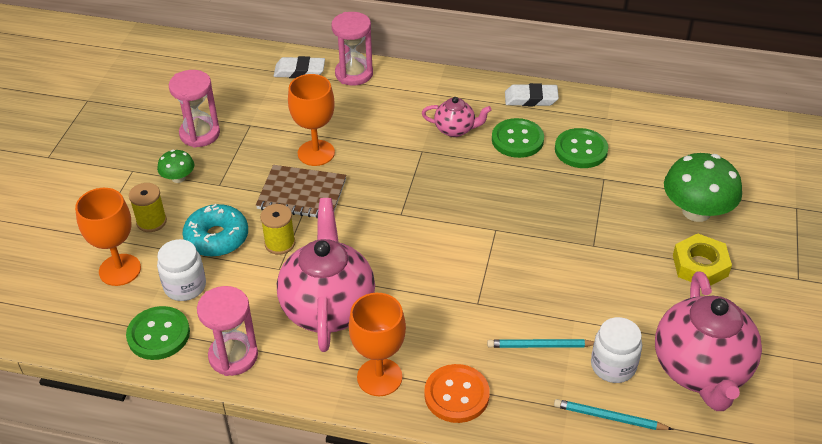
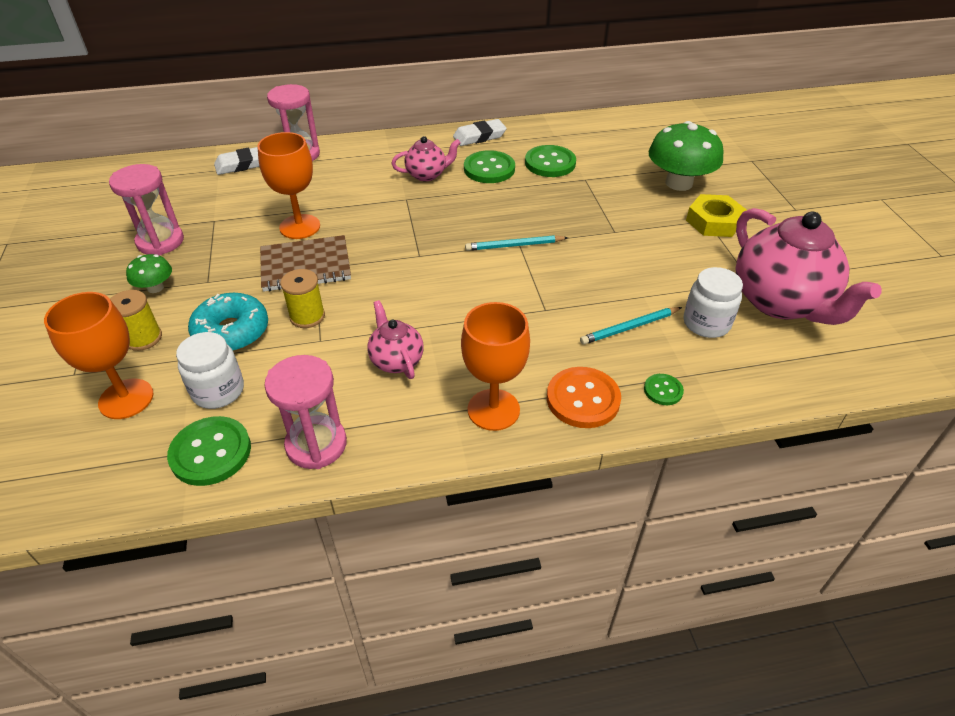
camera: 25 degrees left, 0 degrees up
(328, 307) = (396, 360): pink teapot -> pink teapot, size x0.50
(529, 412) = (663, 390): none -> green button
(609, 417) = (737, 368): turquoise pencil -> turquoise pencil (514, 245)

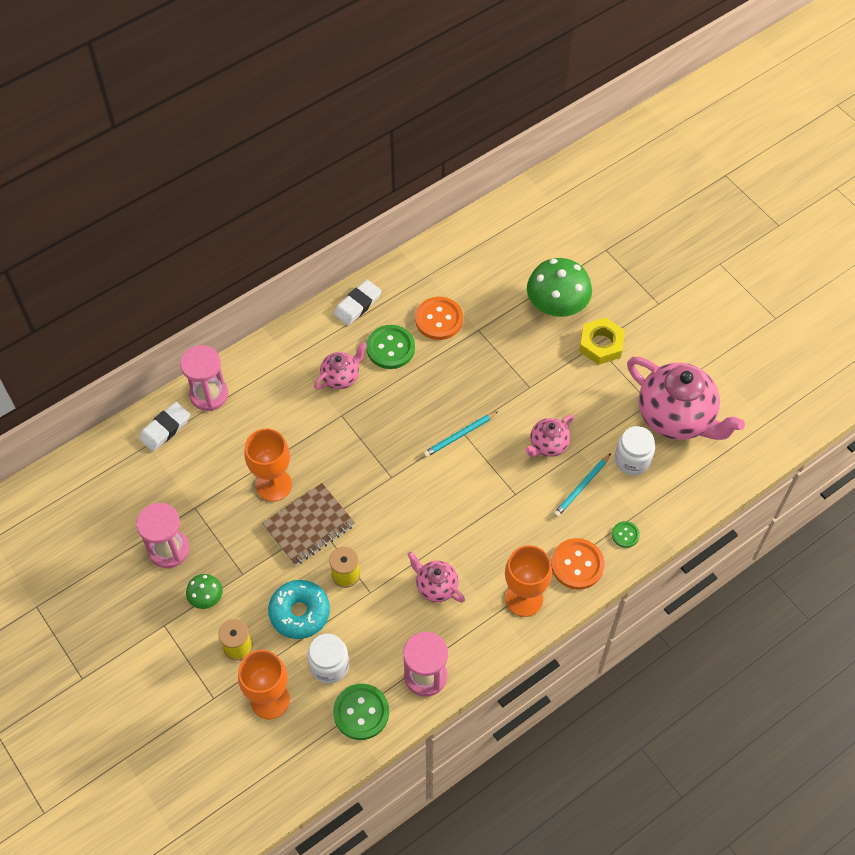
camera: 25 degrees left, 15 degrees up
(550, 163) = (439, 319): green button -> orange button
(609, 281) = (548, 445): none -> pink teapot

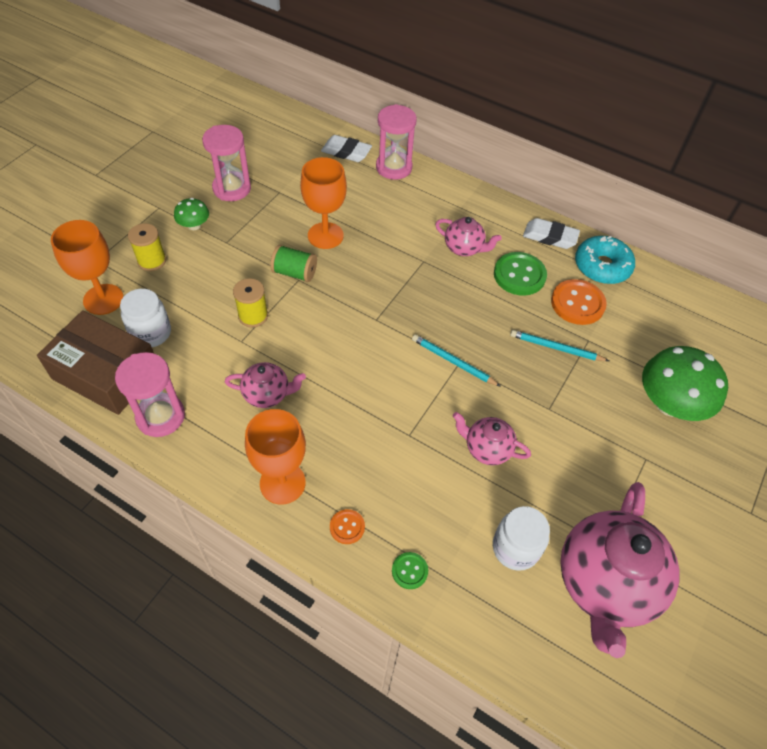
camera: 65 degrees right, 5 degrees down
(299, 613) = (200, 293): turquoise donut -> turquoise donut (602, 266)
(309, 525) = (294, 273): brown notebook -> green spool
(361, 712) = (106, 373): green button -> brown box
(436, 586) = (267, 394): pink teapot -> pink teapot turned 75 degrees clockwise
(577, 565) = (347, 527): orange button -> orange button, size x0.53
(581, 486) = (451, 501): turquoise pencil -> turquoise pencil (556, 348)
(601, 344) = (650, 465): yellow nut -> none

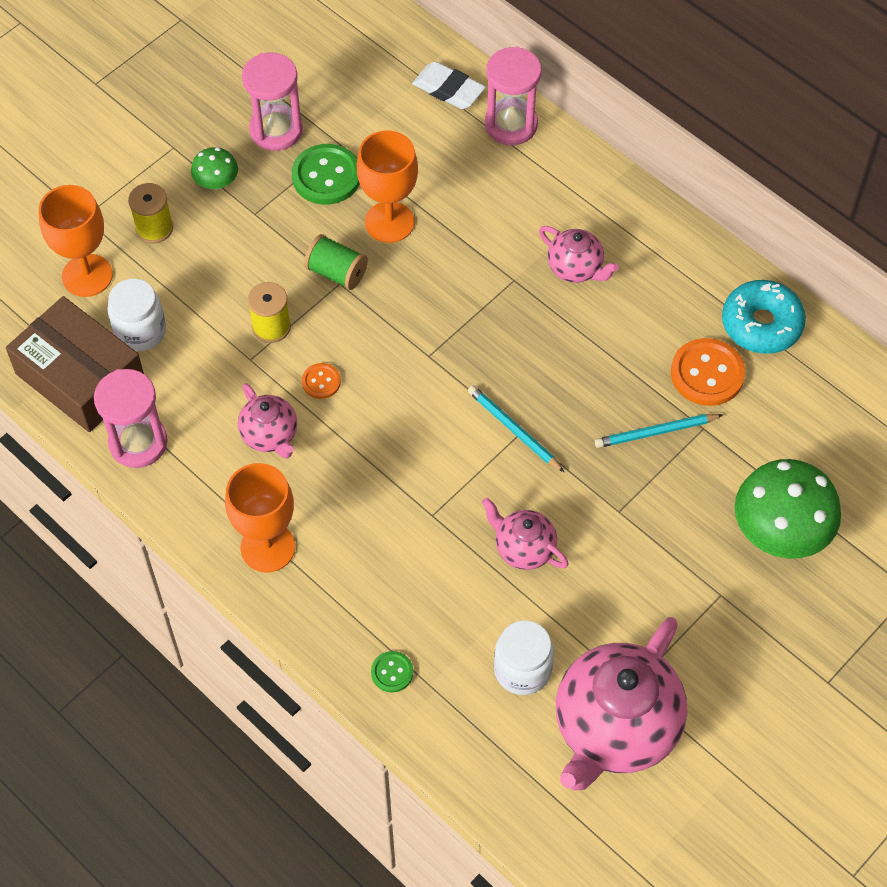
camera: 15 degrees right, 5 degrees up
(267, 394) = (270, 435): pink teapot -> pink teapot turned 45 degrees clockwise
(347, 527) = (332, 611): orange button -> orange button (321, 382)
(519, 275) = (640, 320): green button -> green button (326, 176)
(550, 236) = (703, 267): white eraser -> none
(556, 348) = (656, 432): turquoise pencil -> turquoise pencil turned 45 degrees counterclockwise

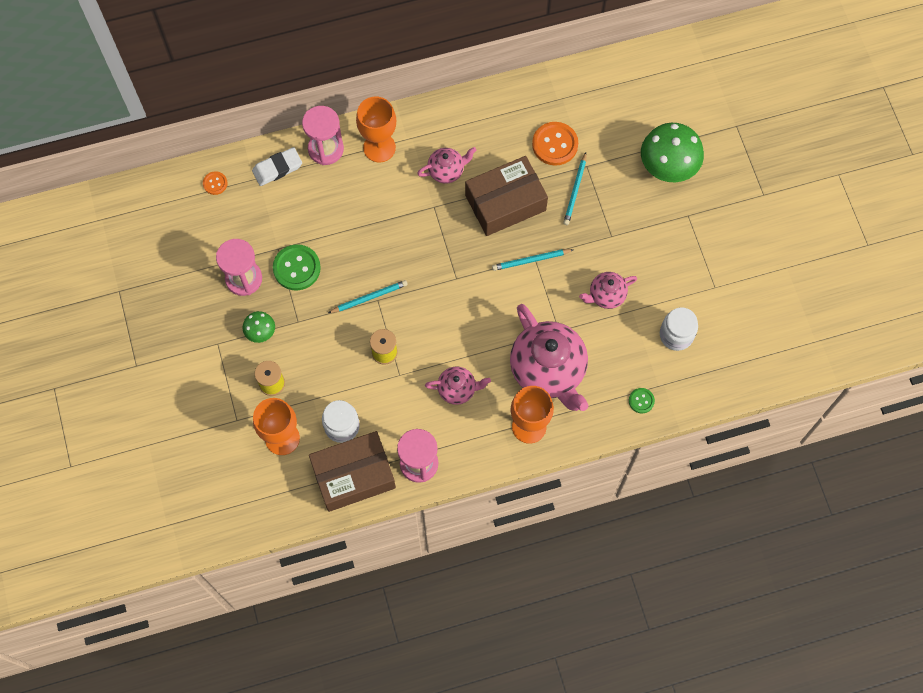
camera: 60 degrees left, 10 degrees up
(321, 382) = (438, 344): orange button -> orange button (215, 183)
(336, 272) = (369, 298): green spool -> turquoise pencil
(389, 222) = (352, 251): orange goblet -> orange goblet (379, 147)
(578, 358) = (505, 203): none -> brown box
(615, 728) = (733, 308): pink teapot -> pink teapot (548, 370)
(761, 324) = (540, 100): turquoise donut -> none

